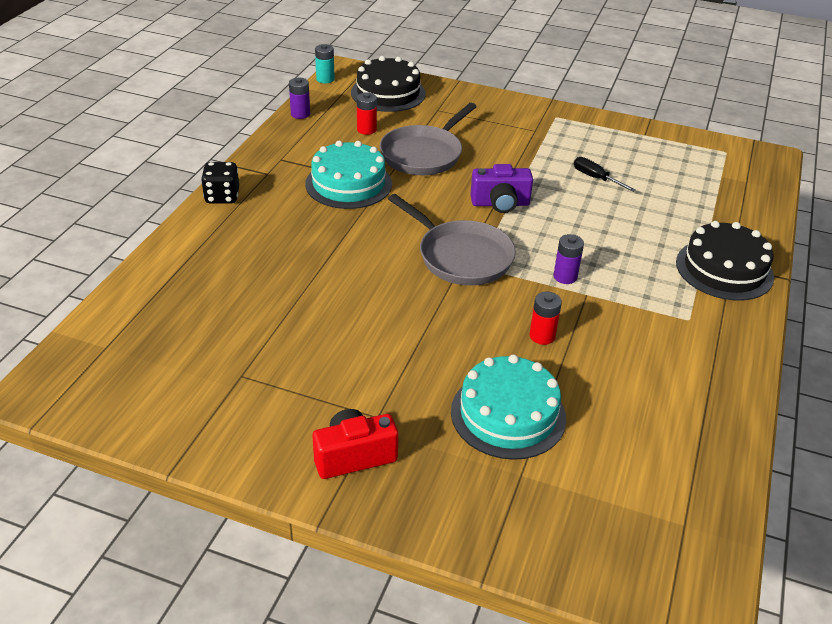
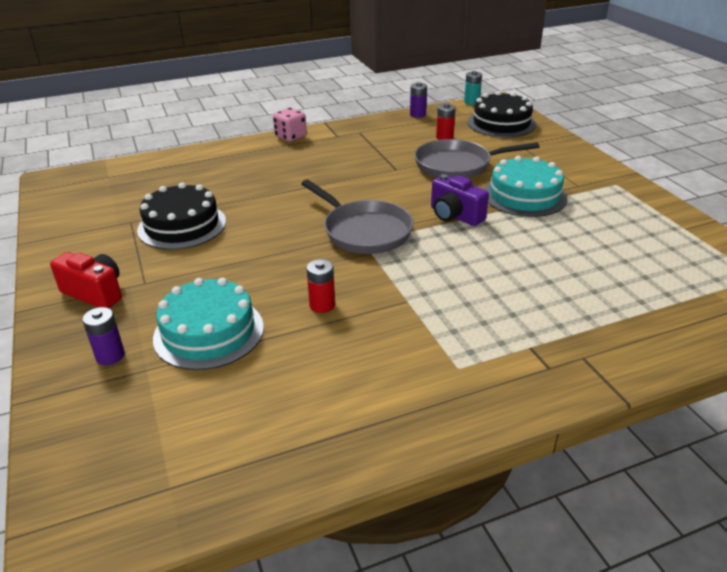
camera: 50 degrees right, 5 degrees down
(222, 197) = (291, 137): black dice -> pink dice
(348, 184) = (373, 160): turquoise cake -> turquoise cake (524, 196)
(461, 256) = (364, 231): grey pan -> grey pan turned 45 degrees counterclockwise
(565, 276) = (413, 281): purple battery -> purple battery (110, 356)
(596, 178) = (571, 236): black screwdriver -> none
(724, 269) = (568, 356): black cake -> black cake (182, 225)

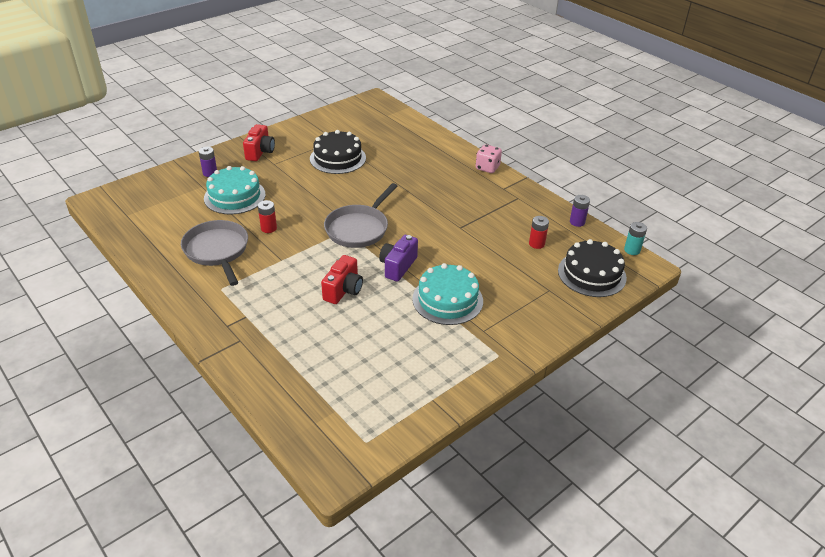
camera: 70 degrees right, 5 degrees up
(457, 165) = (484, 257): grey pan -> grey pan (217, 251)
(491, 258) = (343, 290): none -> red camera

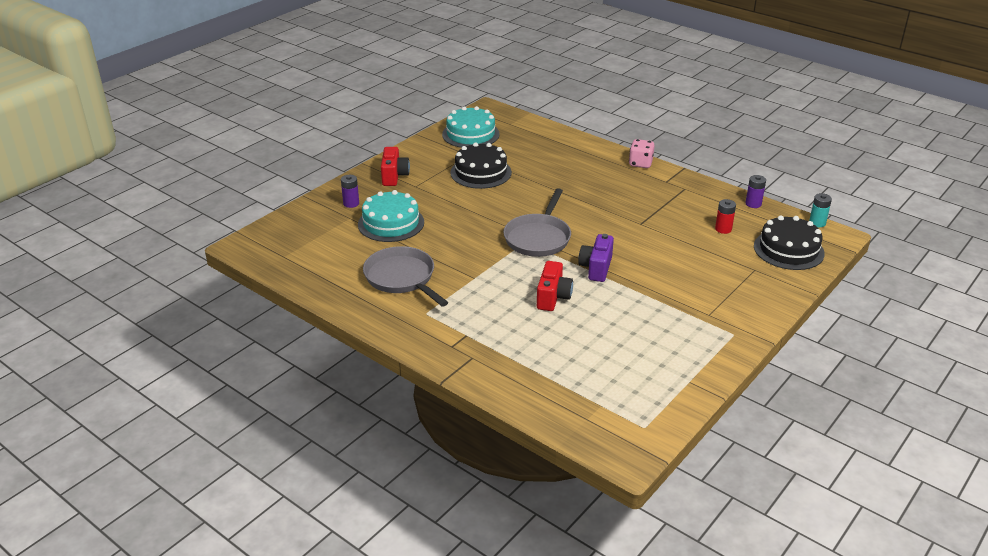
camera: 10 degrees left, 5 degrees down
(269, 228) = (444, 249): red battery -> none
(447, 300) = (660, 292): turquoise cake -> turquoise cake (470, 134)

